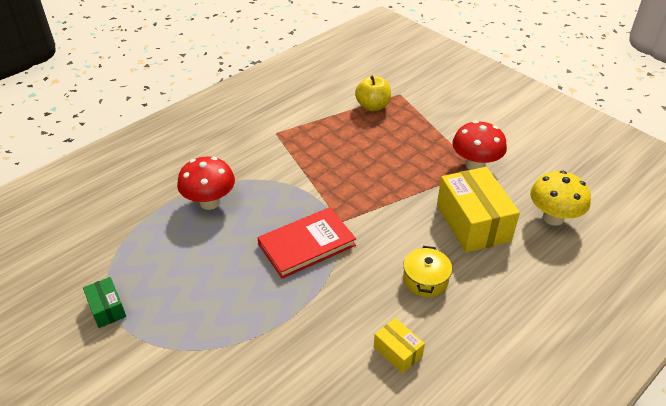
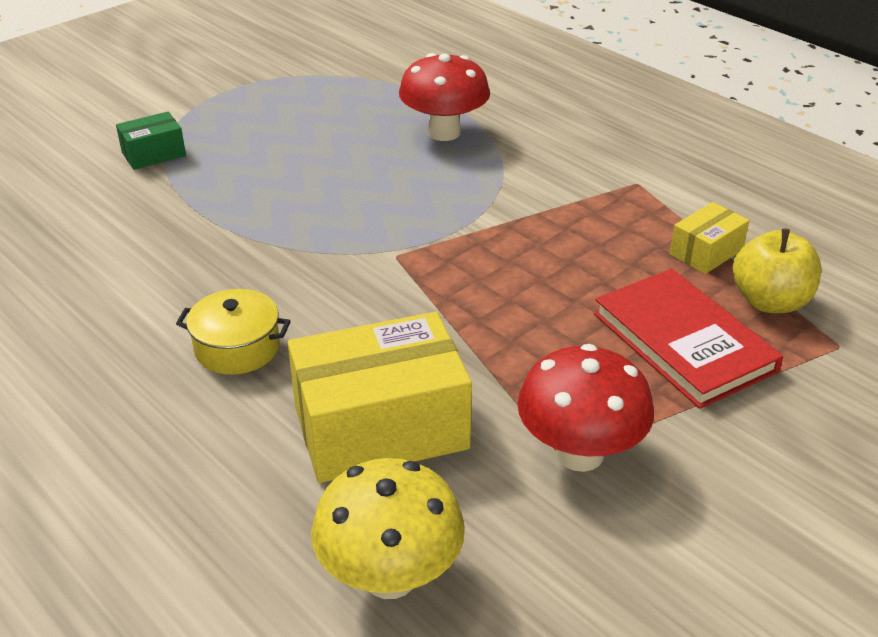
camera: 90 degrees right, 5 degrees down
(107, 309) = (250, 81): green box -> green box (153, 154)
(306, 244) = (341, 221): red book -> red book (683, 342)
(397, 352) = (96, 308): yellow box -> yellow box (706, 252)

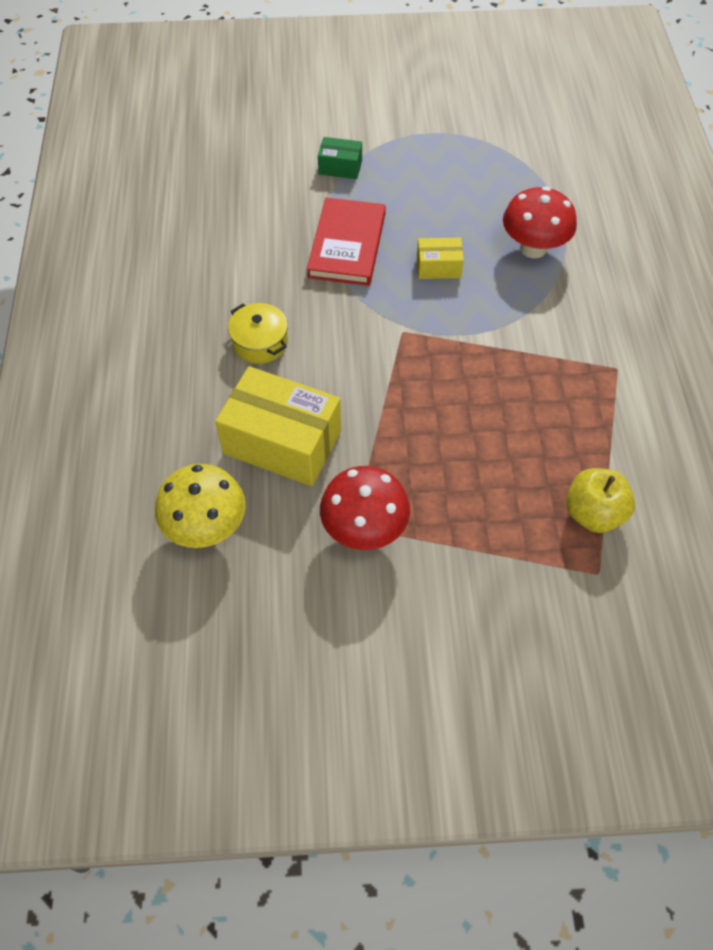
camera: 40 degrees right, 20 degrees up
(683, 342) = (503, 503): red book -> red book (347, 245)
(706, 252) = (597, 451): yellow box -> yellow box (438, 267)

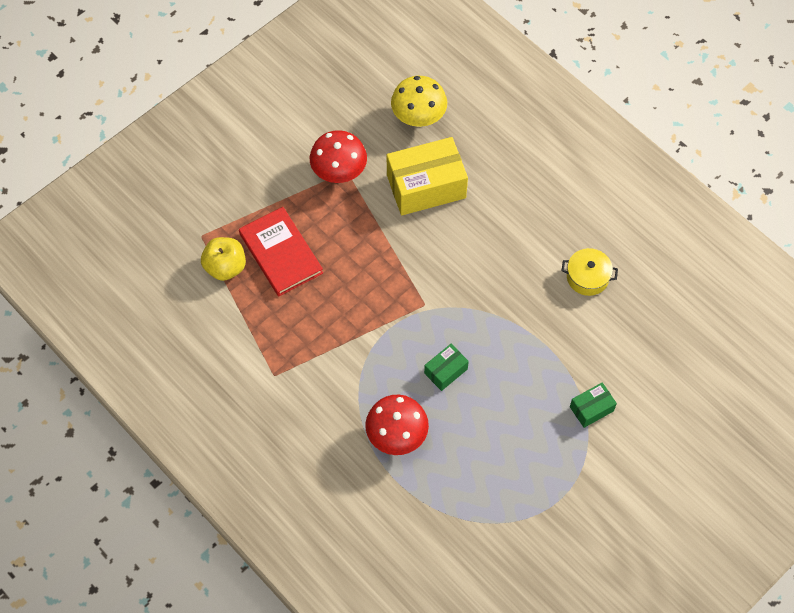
camera: 140 degrees right, 5 degrees up
(260, 343) = (500, 234): yellow pot -> yellow pot (587, 277)
(347, 245) = (520, 344): red book -> red book (281, 253)
(438, 267) = (446, 371): yellow box -> green box

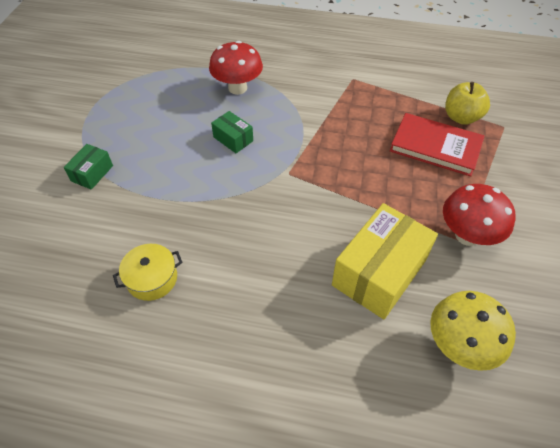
camera: 145 degrees right, 10 degrees down
(446, 371) = (233, 139): green box -> green box turned 60 degrees counterclockwise

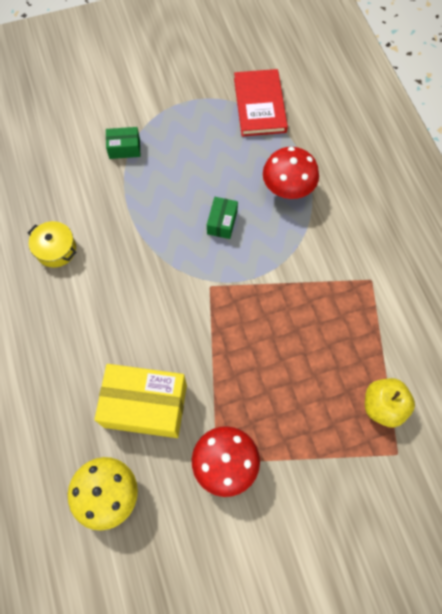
camera: 60 degrees right, 15 degrees up
(435, 147) = (322, 396): red book -> red book (260, 105)

